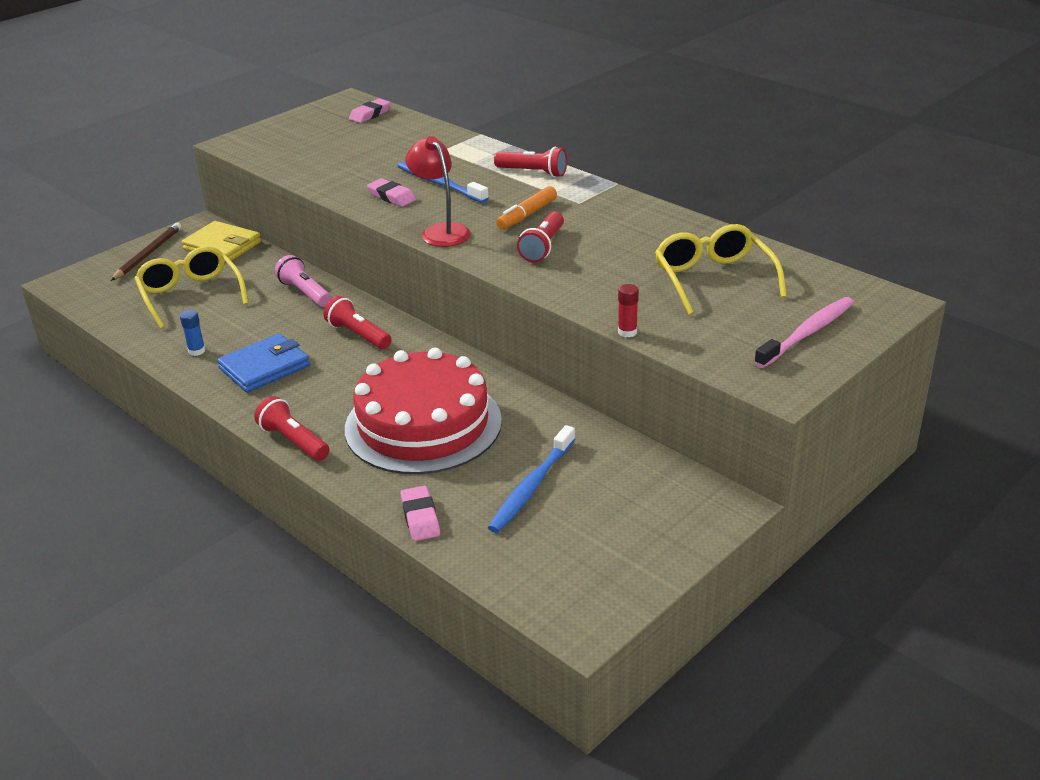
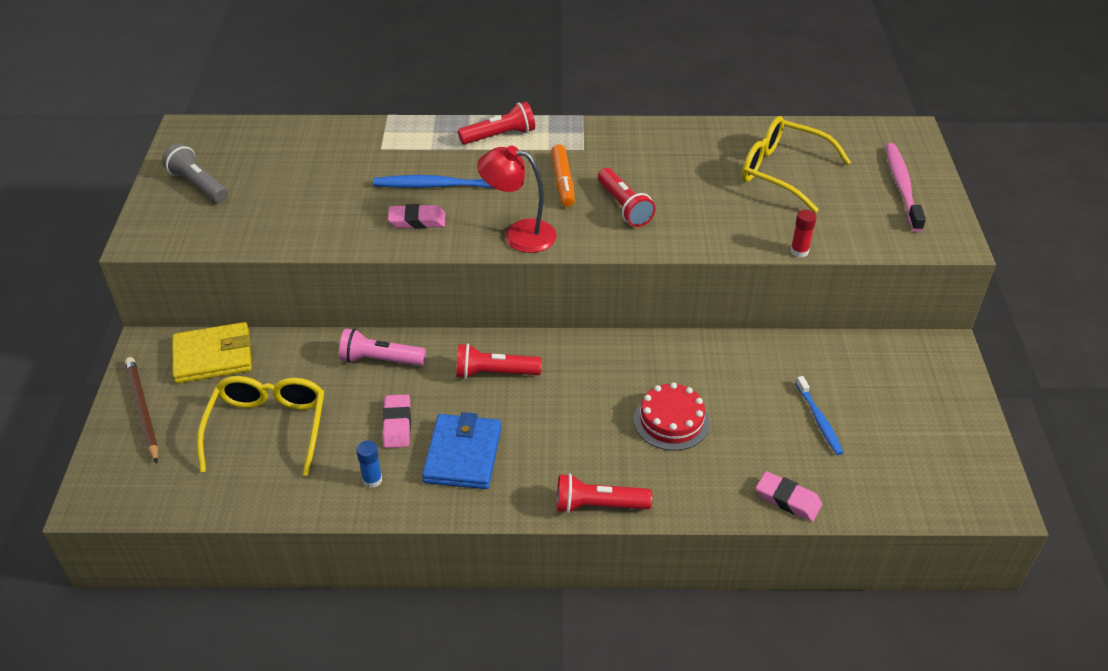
camera: 45 degrees left, 10 degrees up
(190, 295) = (268, 427): yellow glasses -> yellow glasses turned 75 degrees clockwise
(304, 128) = (198, 185): none -> grey flashlight
(370, 114) = (242, 138): pink eraser -> pink eraser (397, 424)
(423, 424) = (671, 421): red cake -> red cake, size x0.48
(531, 487) = (819, 420): blue toothbrush -> blue toothbrush, size x0.65

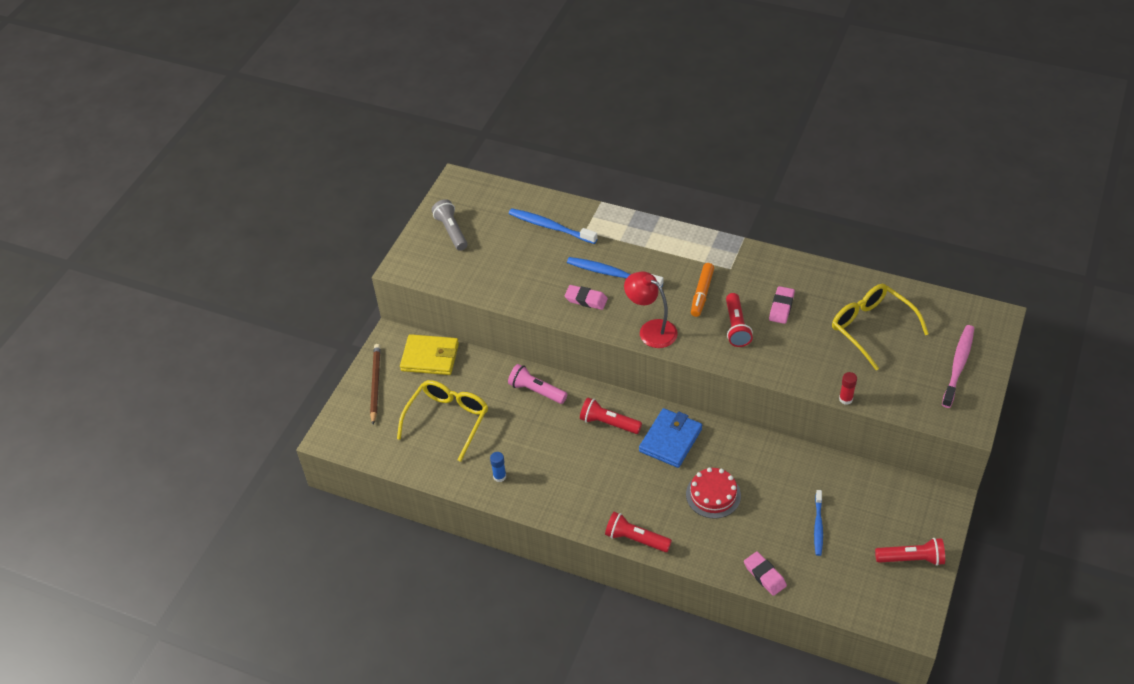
camera: 25 degrees right, 5 degrees up
(333, 153) = (550, 227): none -> blue toothbrush
(397, 424) = (529, 442): pink eraser -> pink eraser (781, 307)
(462, 455) = (563, 477): blue wallet -> blue wallet (670, 440)
(500, 136) = (674, 241): red flashlight -> red flashlight (911, 559)

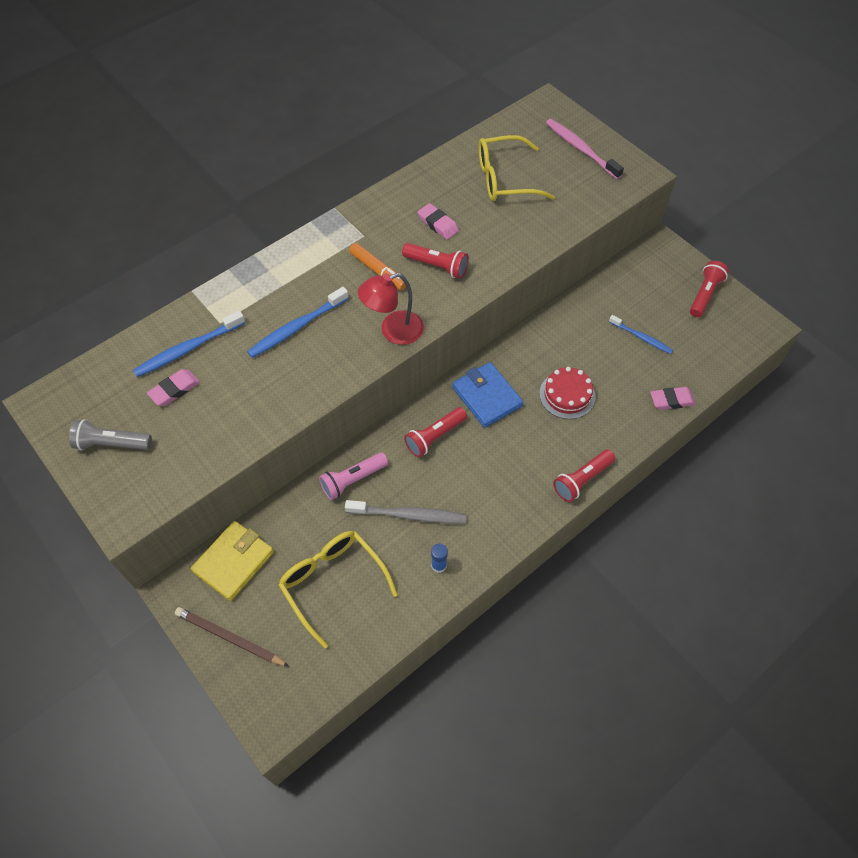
camera: 65 degrees left, 10 degrees up
(529, 439) = (409, 515): none -> grey toothbrush
(586, 299) = (313, 365): pink eraser -> pink eraser (174, 390)
(845, 399) = (570, 234): red glue stick -> none

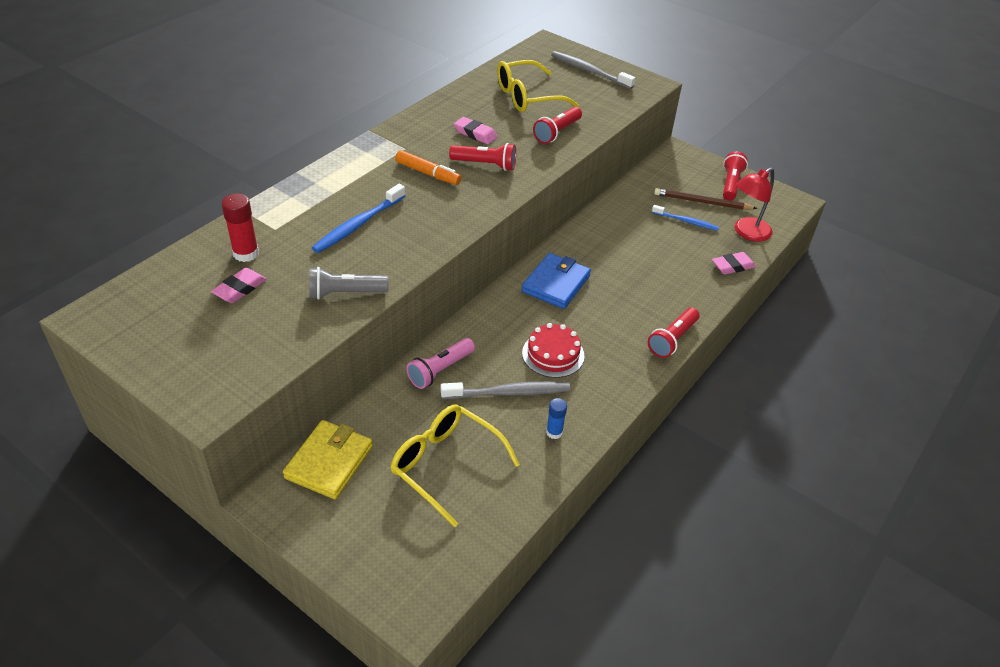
camera: 15 degrees left, 15 degrees down
(112, 443) = (179, 343): grey flashlight -> grey flashlight (345, 293)
(188, 349) = (246, 253): blue toothbrush -> red glue stick
(229, 638) = (343, 535): brown pencil -> brown pencil (702, 202)
(393, 331) = (458, 217): red lamp -> red lamp (747, 233)
(435, 437) = (514, 322): red flashlight -> red flashlight (557, 132)
(486, 397) = (555, 284): blue wallet -> blue wallet turned 75 degrees clockwise
(567, 395) = (633, 273): red cake -> red cake (553, 354)
(581, 149) = (589, 71): pink toothbrush -> grey toothbrush

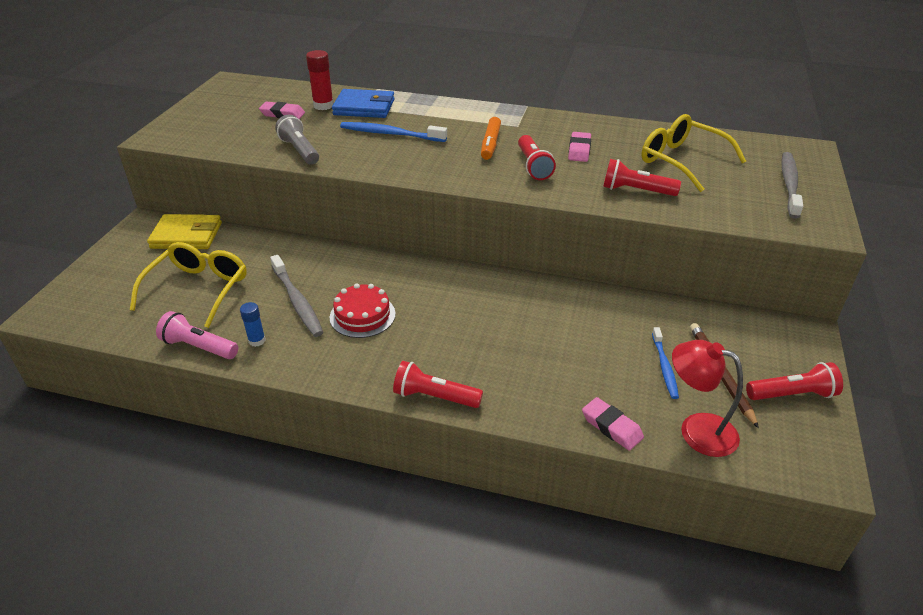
camera: 70 degrees right, 5 degrees down
(440, 370) = (308, 258): pink flashlight -> pink flashlight (199, 347)
(555, 284) = (468, 293): blue wallet -> blue wallet (364, 107)

